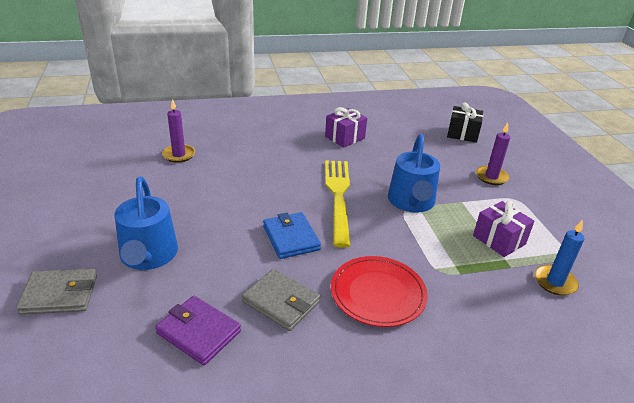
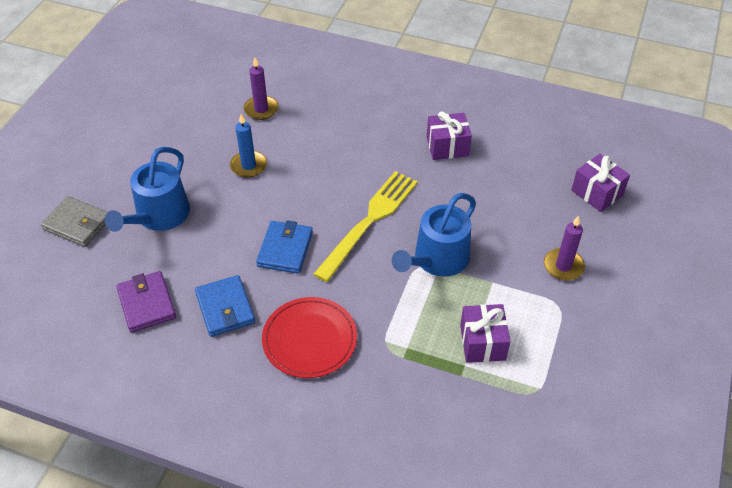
camera: 35 degrees right, 15 degrees up
(281, 302) = (225, 308): grey wallet -> blue wallet
(462, 134) = (597, 193): black gift -> purple gift
(555, 282) = (488, 412): blue candle -> blue candle (248, 166)

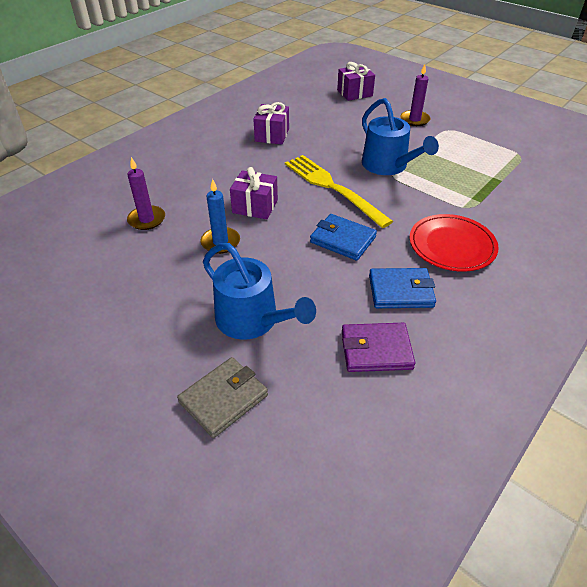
camera: 70 degrees left, 5 degrees down
(482, 342) = (474, 165): purple gift -> purple gift (255, 206)

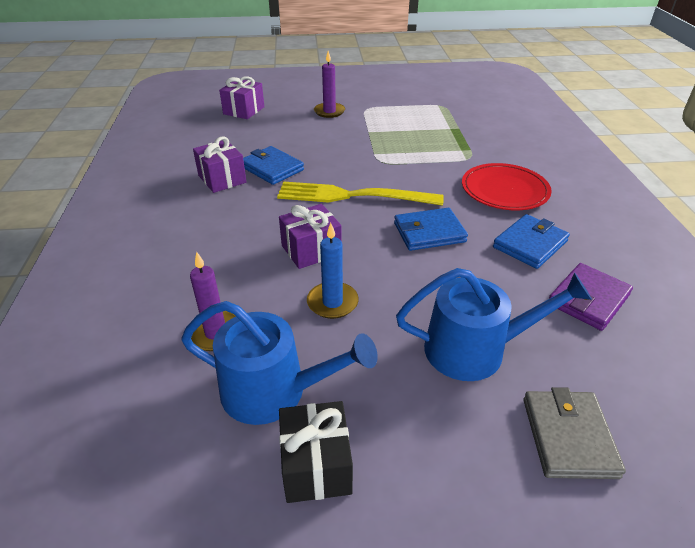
camera: 45 degrees left, 5 degrees down
(98, 308) = (316, 465): none -> black gift
(311, 143) = (272, 168): none -> blue wallet
(388, 166) = (367, 156): blue watering can -> blue watering can (273, 391)

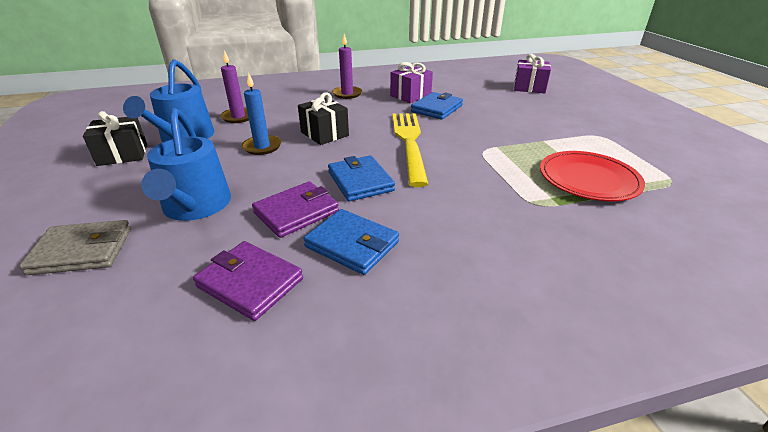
camera: 80 degrees right, 5 degrees down
(311, 250) = (324, 134): purple gift -> black gift
(329, 112) = (568, 119): purple candle -> purple candle (347, 94)
(484, 274) = (296, 212): none -> purple wallet
(504, 190) = (467, 229): red plate -> red plate (588, 179)

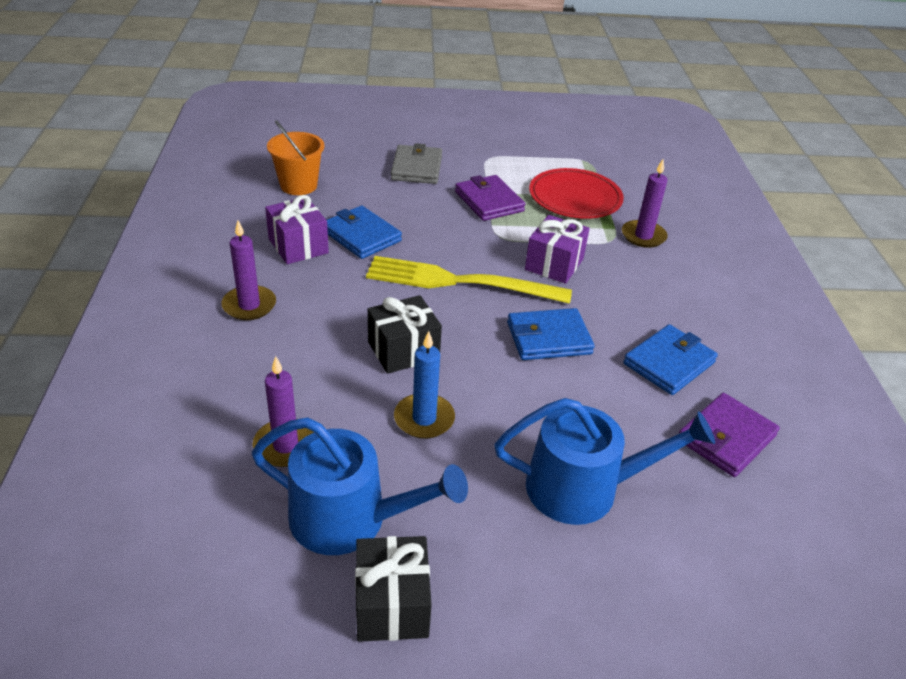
camera: 80 degrees left, 5 degrees up
(82, 251) = (673, 595): grey wallet -> grey wallet (416, 168)
(296, 212) = (607, 397): purple wallet -> purple wallet (489, 201)
(474, 87) = (298, 185): none -> orange bucket
(529, 87) = (329, 149): purple gift -> purple gift (554, 264)
(563, 223) = (643, 236): none -> purple candle

